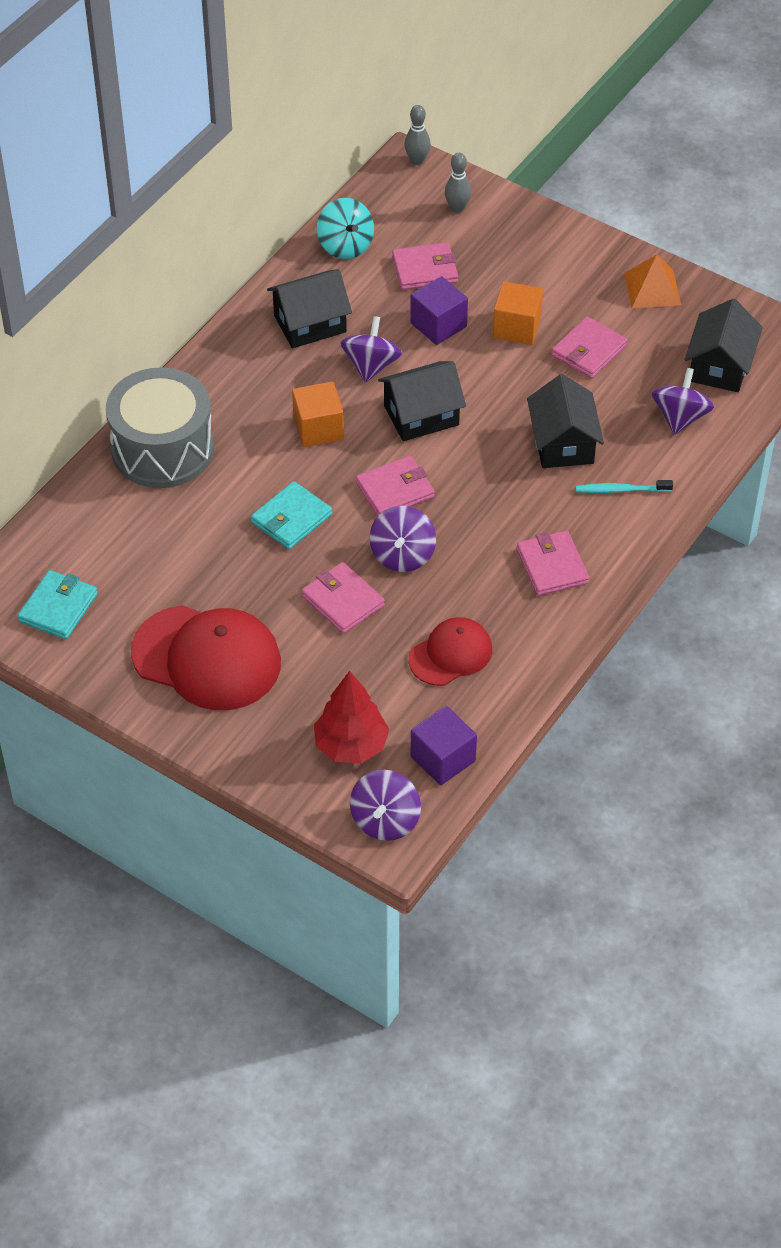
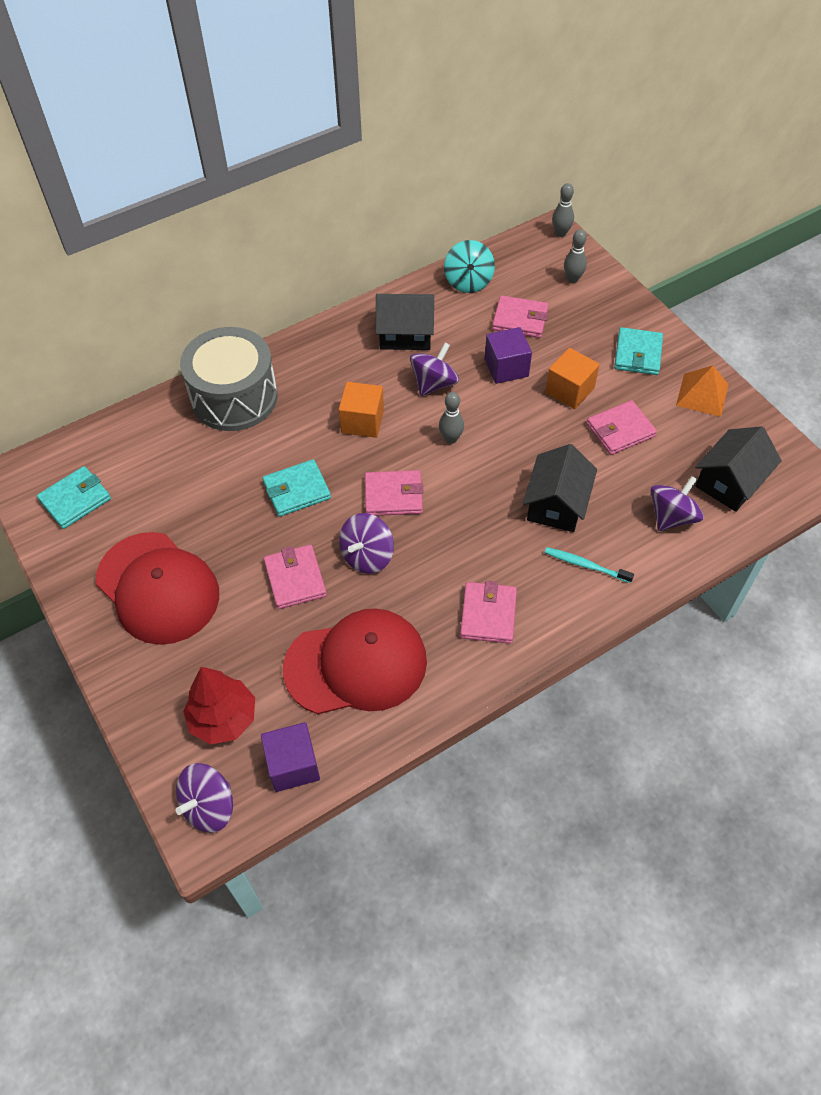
camera: 25 degrees right, 5 degrees up
(421, 415) = (450, 439): black house -> grey bowling pin
(450, 654) = (356, 664): red cap -> red cap, size x1.73
(567, 267) = (638, 354): none -> turquoise wallet

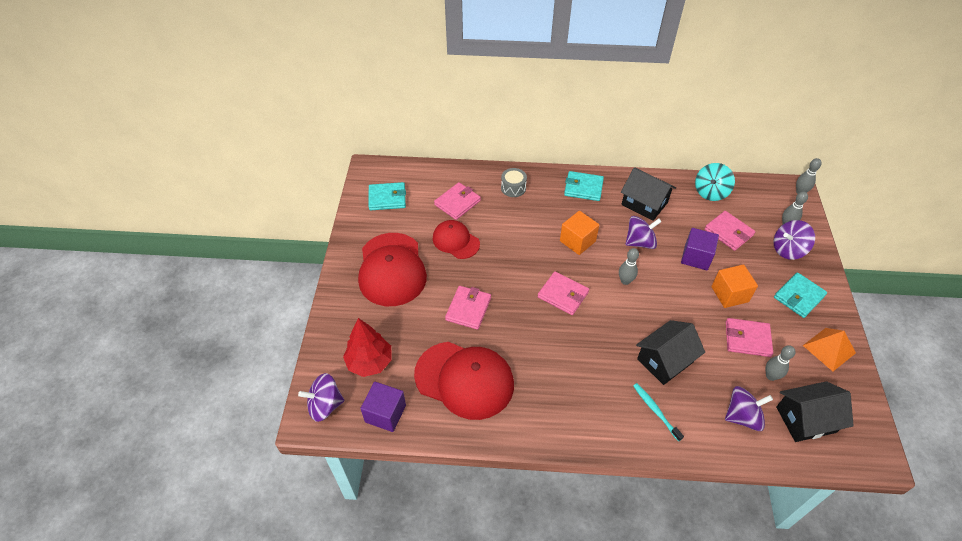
camera: 35 degrees right, 5 degrees down
(213, 504) = (455, 241): none -> red cap
(234, 397) = (513, 188): grey drum -> grey drum, size x0.43
(297, 490) = (508, 259): turquoise wallet -> turquoise wallet (583, 188)
(367, 556) = (520, 321): purple spinning top -> purple spinning top (788, 249)
(488, 614) = (567, 401): pink wallet -> pink wallet (457, 203)
(669, 456) = (771, 376): none -> grey bowling pin

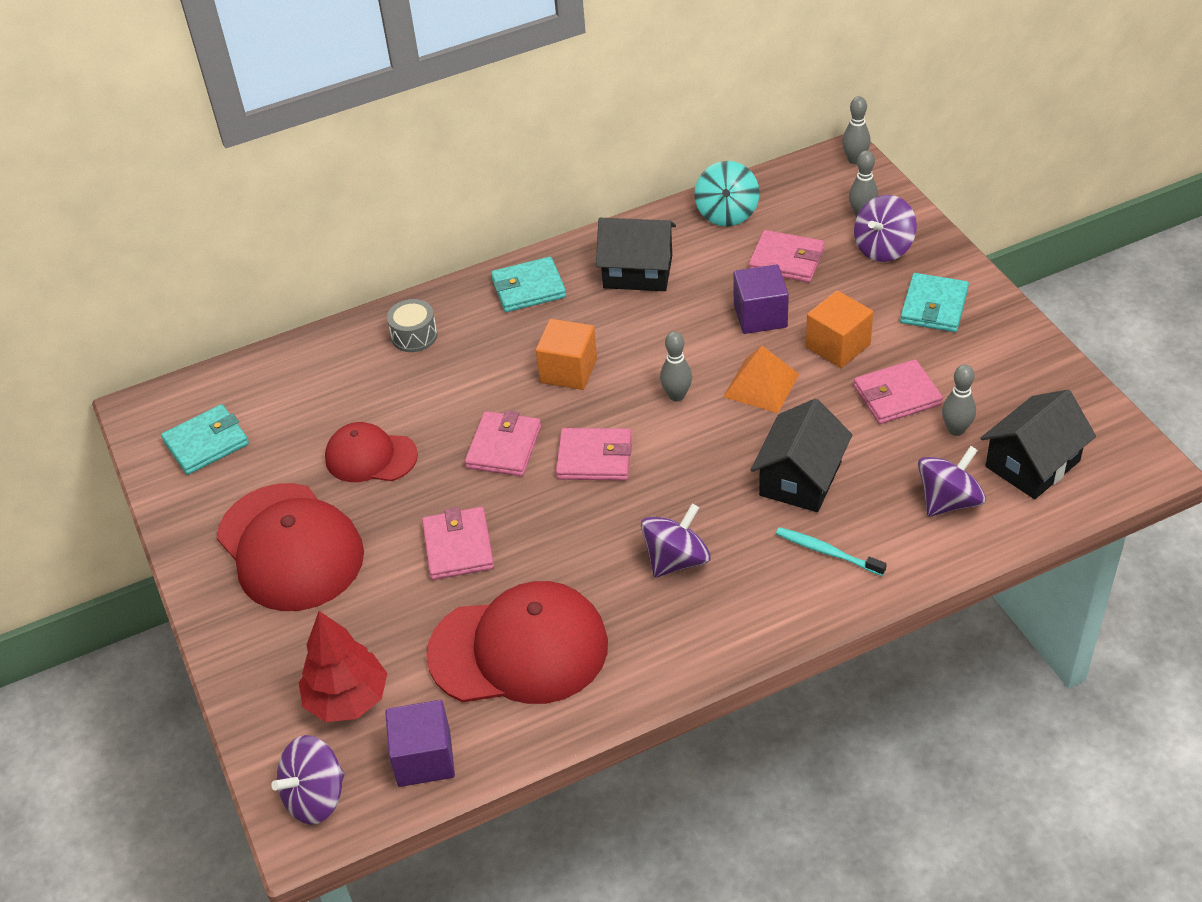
camera: 25 degrees left, 5 degrees down
(457, 203) = (335, 398): pink wallet -> pink wallet (504, 447)
(640, 242) = (665, 330): purple spinning top -> purple spinning top (676, 560)
(829, 349) = (1012, 358): orange pyramid -> orange pyramid (761, 385)

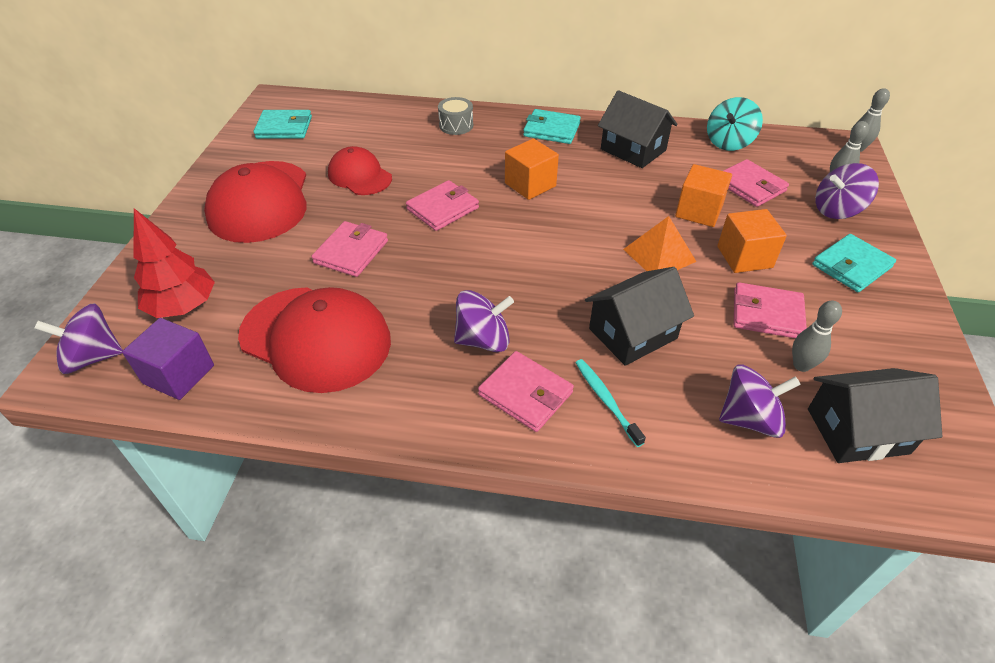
camera: 30 degrees right, 0 degrees up
(594, 458) = (494, 243): pink wallet -> pink wallet (525, 394)
(676, 395) = (589, 233): grey bowling pin -> none
(760, 316) = (698, 211): purple cube -> orange cube

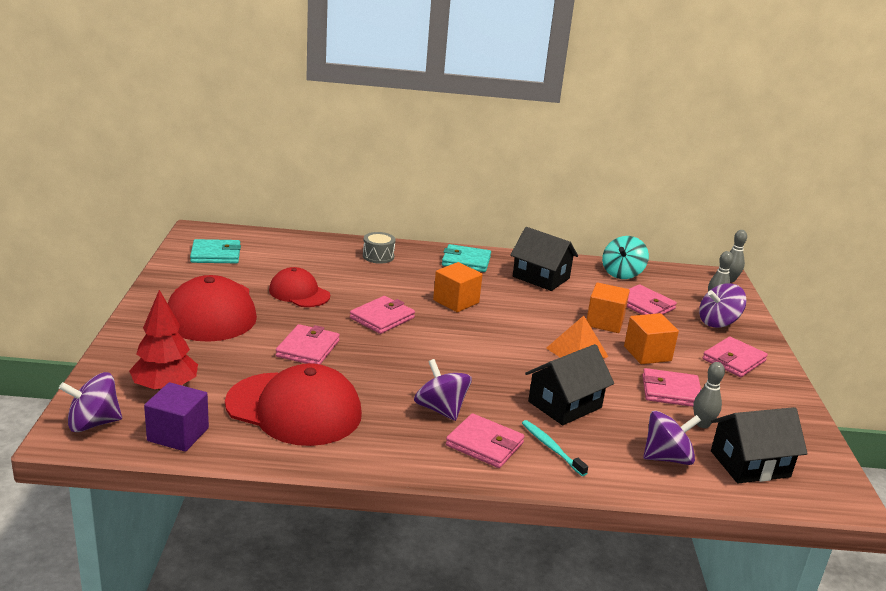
camera: 10 degrees left, 20 degrees down
(483, 340) = (441, 409): purple spinning top -> purple spinning top turned 105 degrees counterclockwise
(851, 266) = (733, 360): turquoise wallet -> pink wallet

